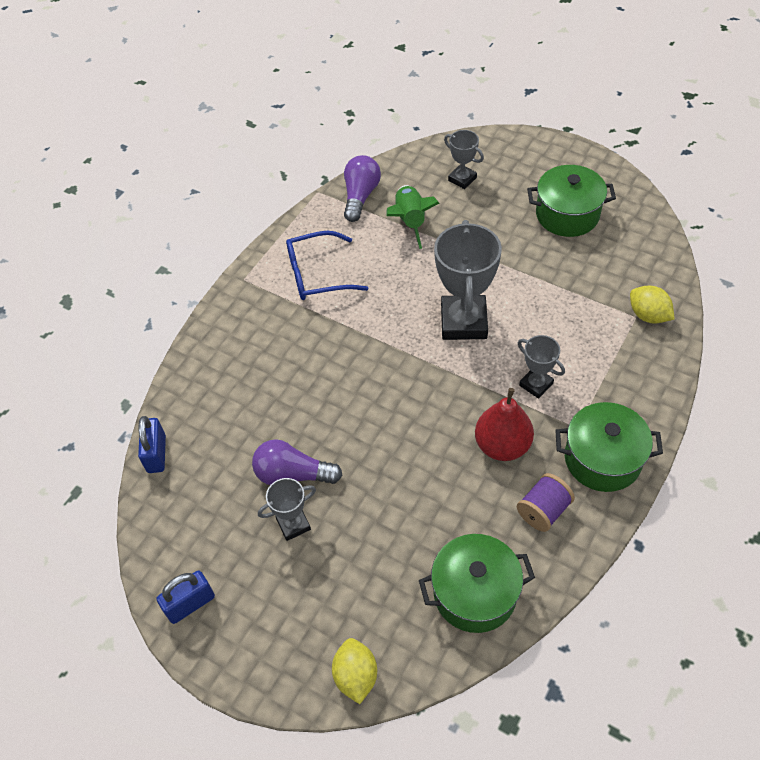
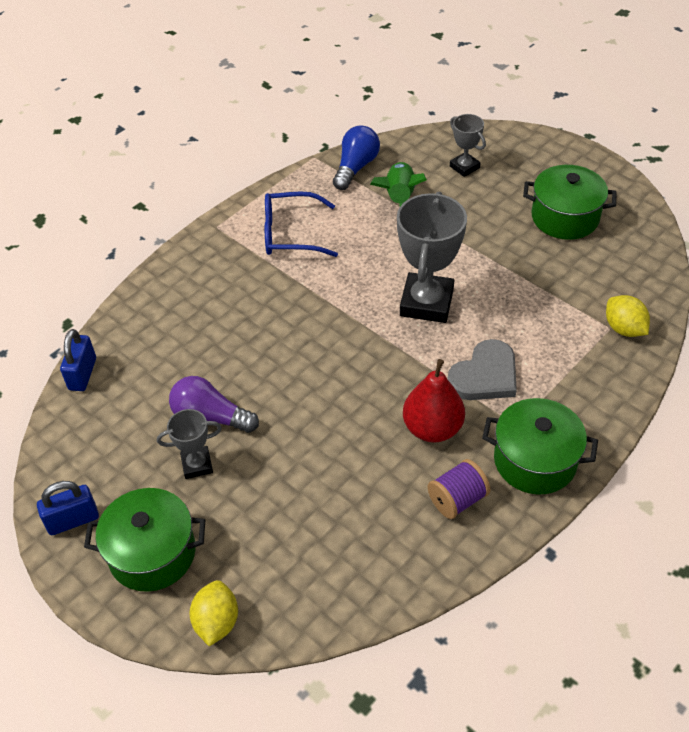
camera: 10 degrees right, 5 degrees down
(360, 196) = (356, 167): purple light bulb -> blue light bulb
(475, 593) = (362, 566): green pot -> green pot (152, 553)
(536, 384) = (485, 375): grey trophy -> grey heart

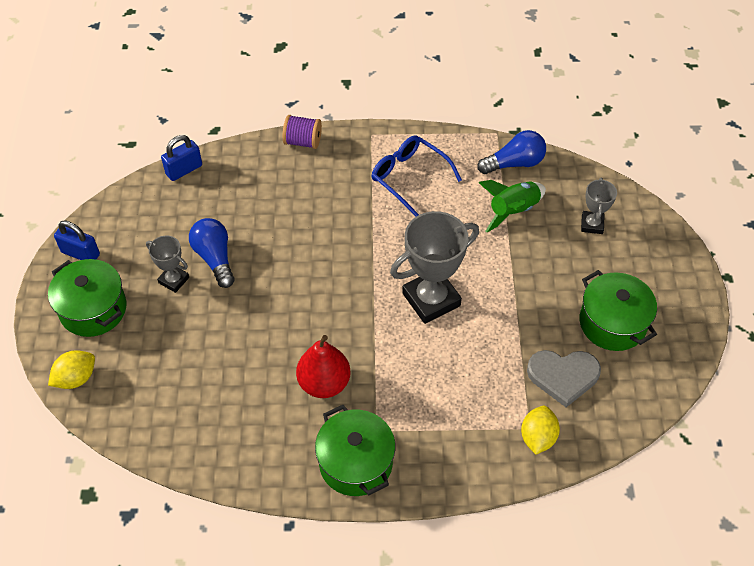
camera: 45 degrees right, 5 degrees up
(210, 417) = (215, 258): purple light bulb -> blue light bulb
(457, 499) = (279, 439): purple spool -> purple spool (303, 141)
(485, 375) = (401, 381): grey heart -> grey heart (563, 376)

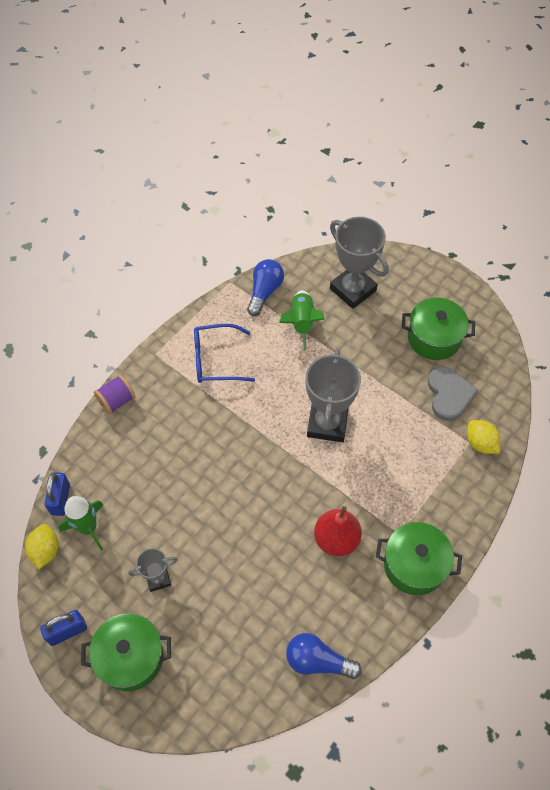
camera: 50 degrees left, 5 degrees up
(76, 378) = (184, 713): yellow lemon -> yellow lemon (45, 551)
(176, 204) = (88, 528): none -> green rocket
(215, 258) = (165, 535): blue light bulb -> blue light bulb (318, 661)
(563, 376) = (449, 395): grey heart -> grey heart turned 45 degrees counterclockwise
(592, 224) = (352, 290): grey trophy -> grey trophy, size x1.91

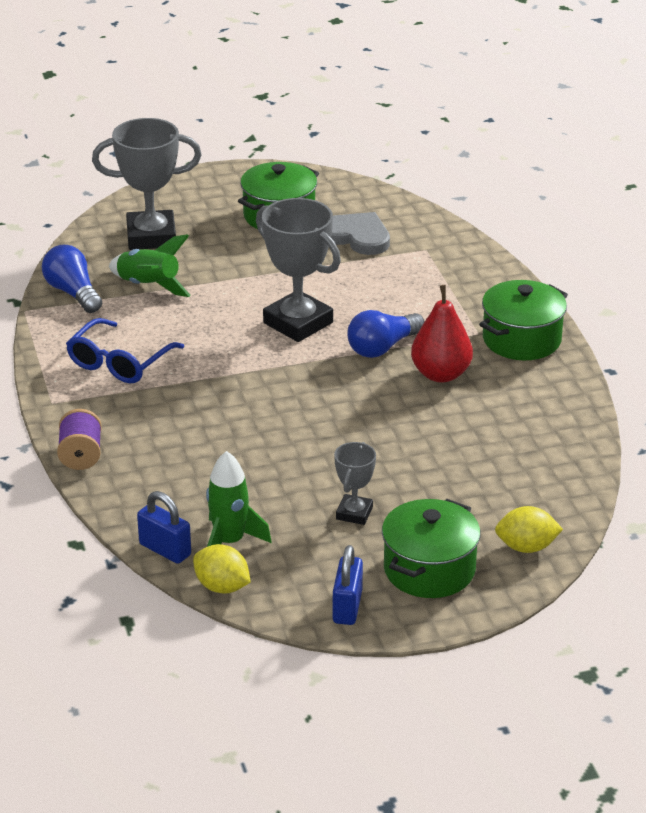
camera: 55 degrees left, 25 degrees down
(318, 661) = (563, 442): blue light bulb -> blue light bulb (382, 347)
(480, 443) = (433, 244): yellow lemon -> yellow lemon (526, 547)

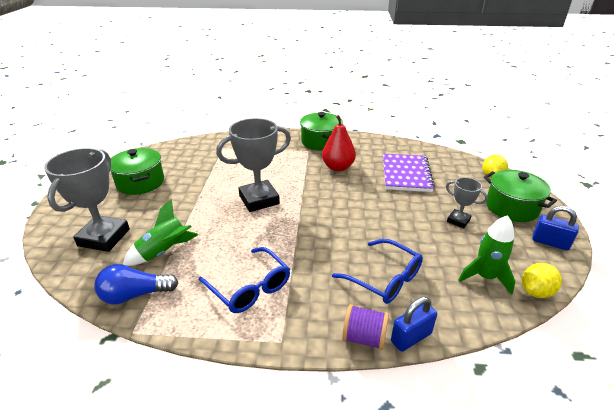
camera: 70 degrees left, 0 degrees up
(165, 550) = (494, 312): blue padlock -> blue padlock (411, 337)
(184, 458) = (385, 279): none -> blue glasses
(357, 237) = (190, 163): grey heart -> none
(382, 347) = (303, 178): blue light bulb -> none
(467, 448) = (406, 174): none -> purple notebook

